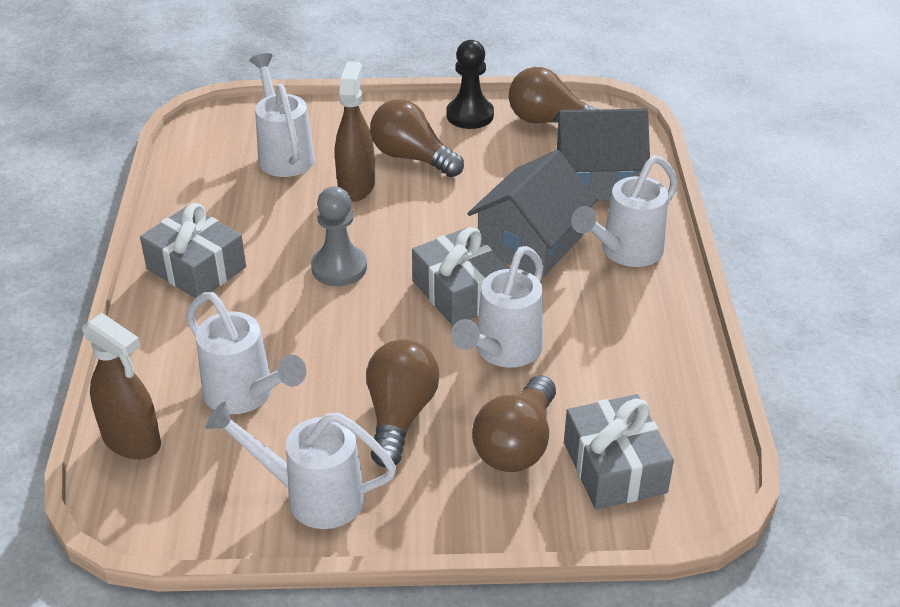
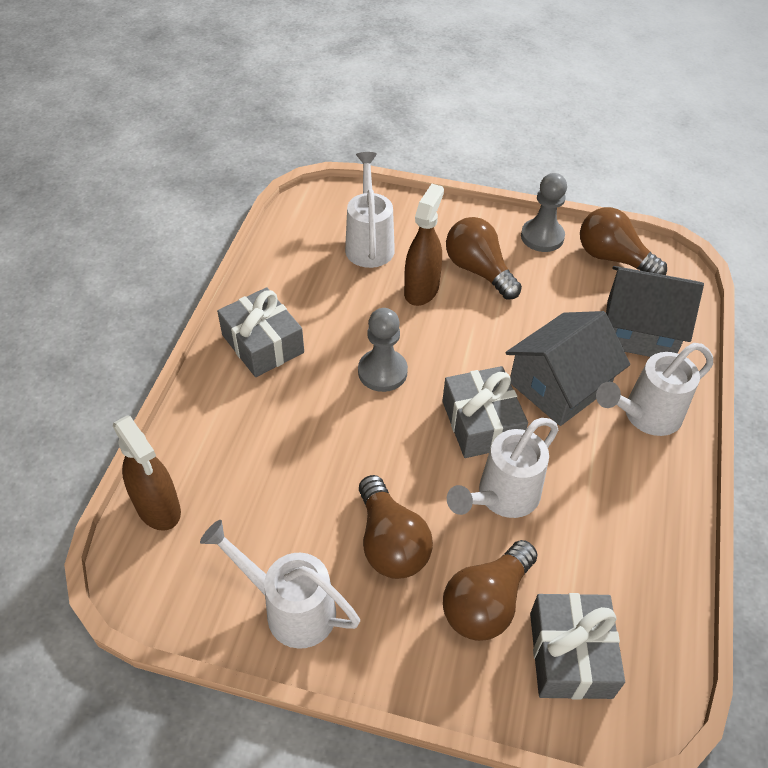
camera: 15 degrees right, 10 degrees up
(245, 395) = (265, 485): white watering can -> none
(399, 415) = (390, 542): brown light bulb -> brown light bulb turned 135 degrees clockwise
(470, 115) = (542, 237): black pawn -> grey pawn

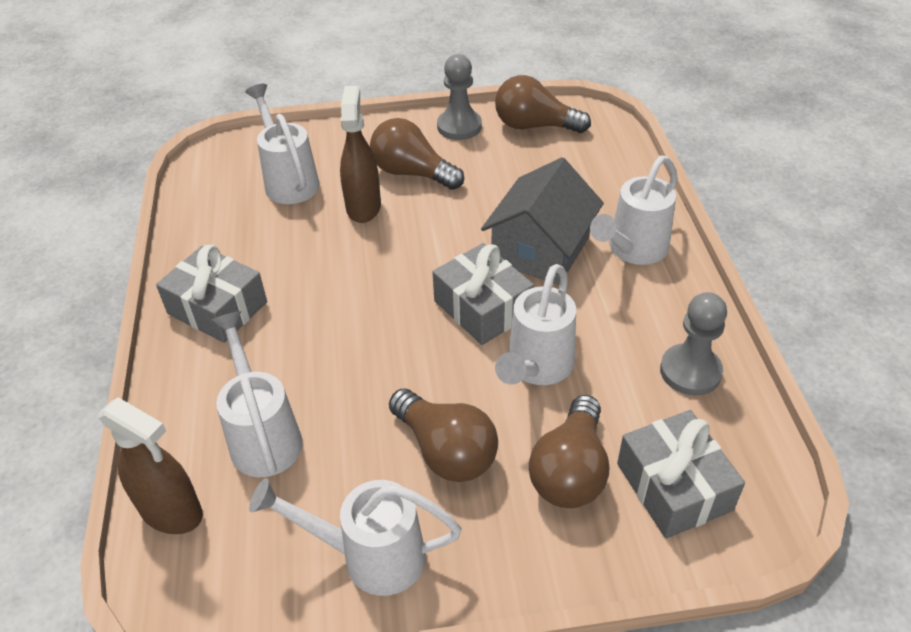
camera: 20 degrees left, 5 degrees down
(252, 471) = (263, 436): none -> white watering can
(382, 372) = (359, 293): grey pawn -> grey pawn (690, 371)
(639, 330) = (590, 179): grey house -> none

